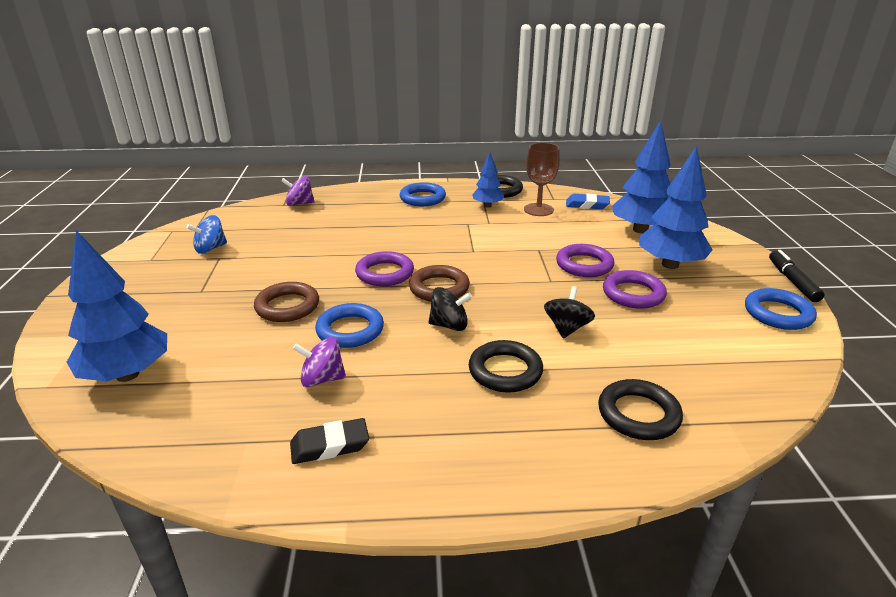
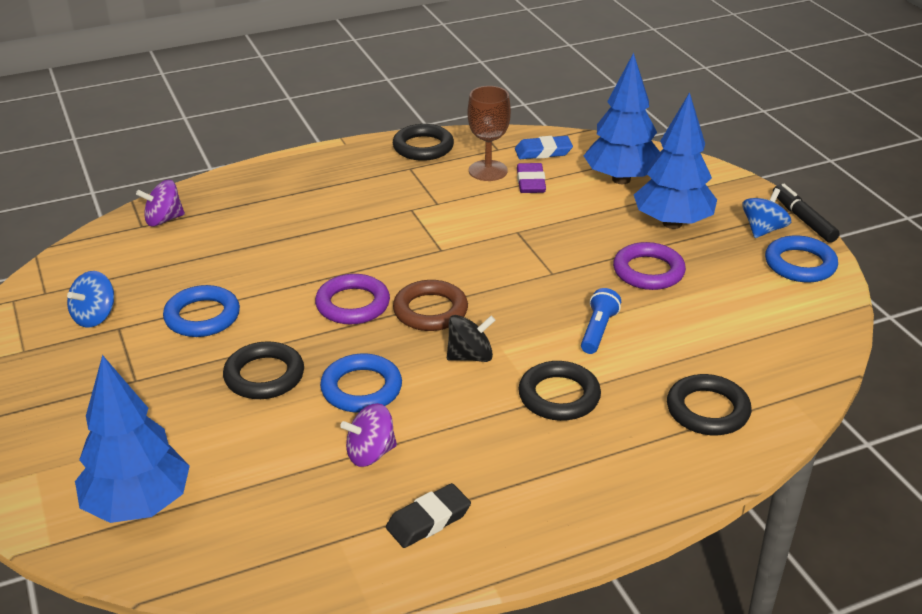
camera: 20 degrees left, 5 degrees up
(287, 306) = (264, 376): brown ring -> black ring
(422, 198) = (329, 179): blue ring -> blue ring (202, 316)
(487, 205) = (421, 176): blue tree -> none
(567, 221) = (530, 182): none -> purple eraser
(567, 328) = (598, 330): black spinning top -> blue flashlight
(584, 265) = (579, 243): purple ring -> none
(751, 282) = (763, 230): none -> blue spinning top

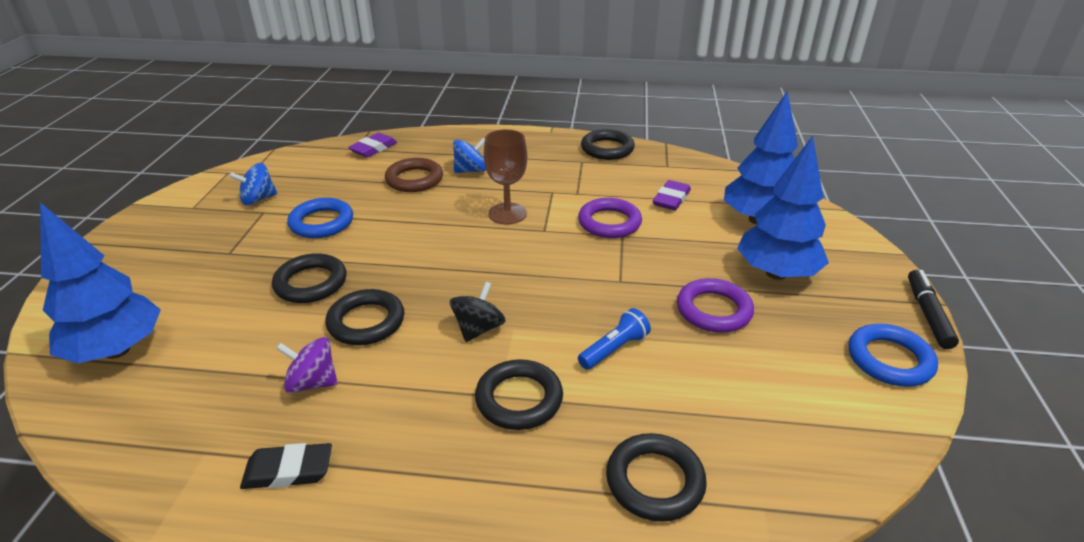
camera: 30 degrees right, 0 degrees up
(163, 220) = (373, 149): purple spinning top -> purple eraser
(353, 304) = (432, 250): purple ring -> purple ring (609, 222)
(361, 388) = (366, 322): blue ring -> black ring
(430, 311) = (486, 277): brown ring -> brown ring (414, 179)
(470, 356) = (478, 329): black spinning top -> black spinning top turned 75 degrees counterclockwise
(488, 171) = (643, 180): brown goblet -> brown goblet (507, 214)
(543, 152) = (704, 178): blue eraser -> none
(763, 230) = (872, 310): blue spinning top -> blue spinning top (470, 170)

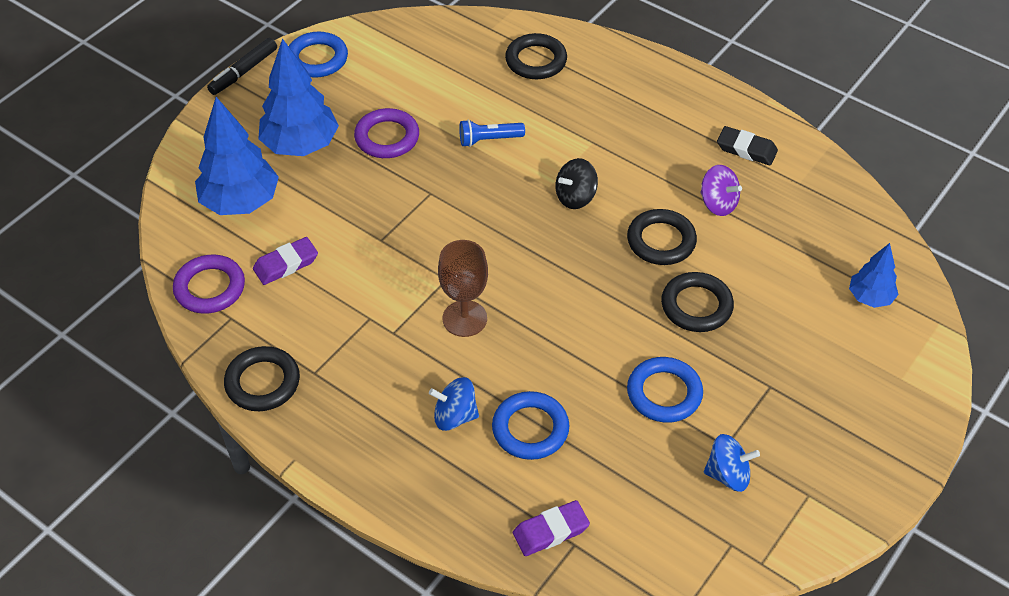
camera: 150 degrees left, 15 degrees up
(117, 350) = (870, 297): blue tree -> blue tree, size x0.56
(414, 179) = (530, 429): brown ring -> blue ring
(519, 399) = (580, 134): black ring -> none
(609, 222) = (377, 260): purple ring -> purple ring (210, 288)

